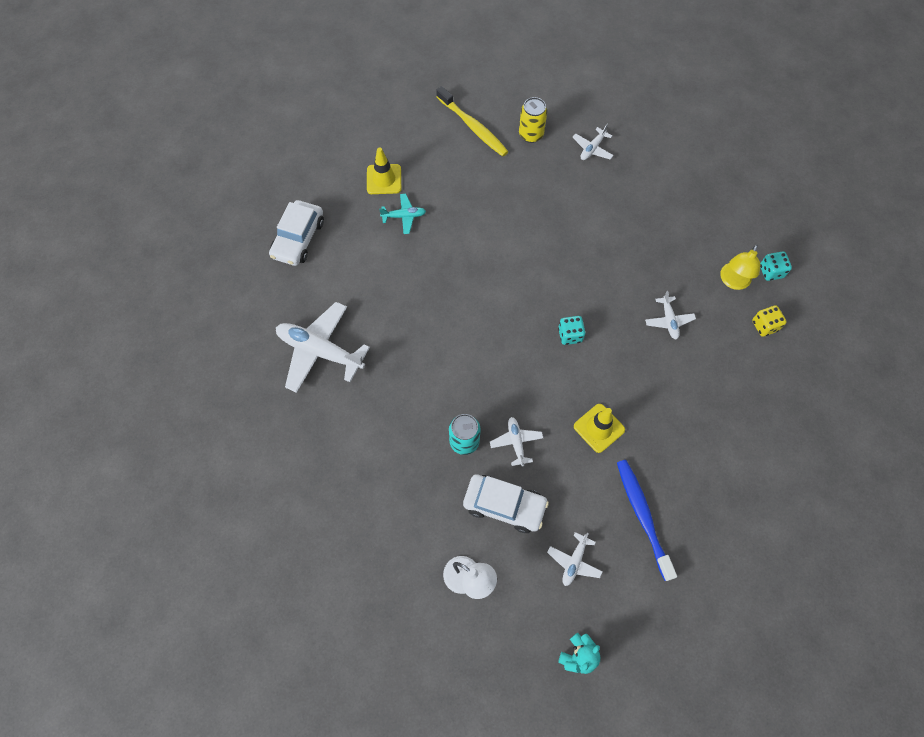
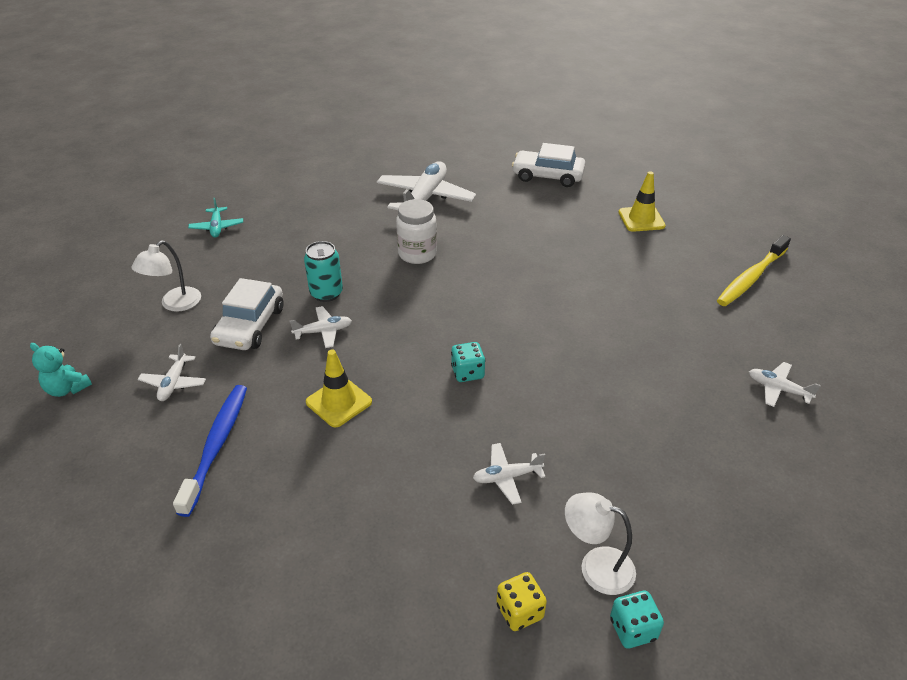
camera: 85 degrees right, 25 degrees down
(404, 216) = (598, 235): turquoise plane -> turquoise plane (217, 227)
(413, 363) = (417, 254): none -> white jar
(531, 134) = (768, 327): yellow can -> none
(574, 561) = (174, 383): white plane -> white plane turned 105 degrees counterclockwise
(642, 516) = (216, 445): blue toothbrush -> blue toothbrush turned 60 degrees counterclockwise
(733, 281) = (596, 566): yellow lamp -> white lamp

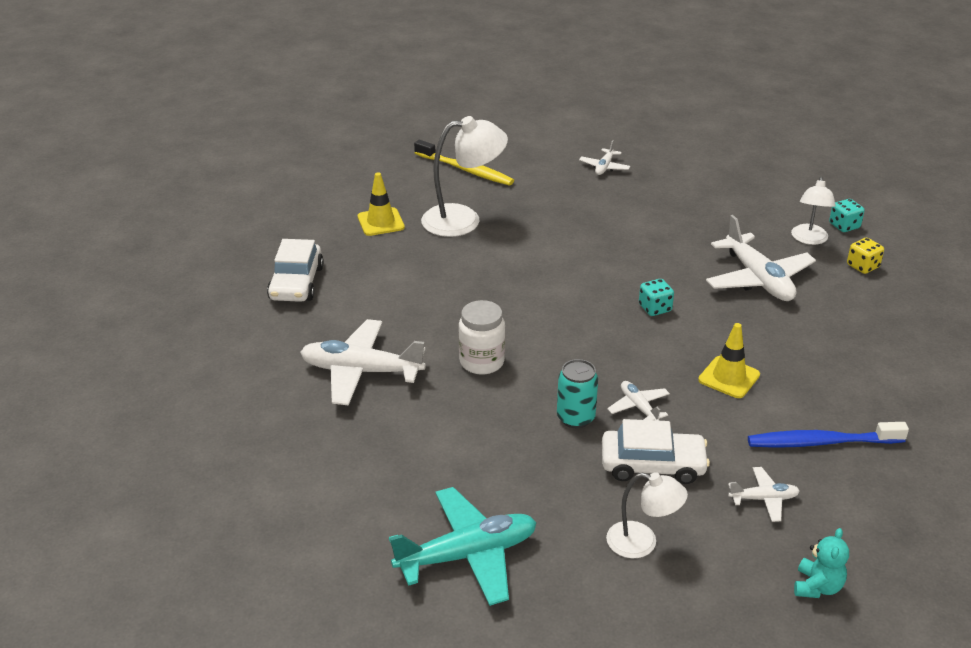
camera: 100 degrees left, 5 degrees down
(217, 227) = (467, 555): turquoise plane -> turquoise plane, size x2.01
(507, 477) = (758, 279): white plane -> white plane, size x2.01
(646, 266) = (463, 220): none -> white lamp

